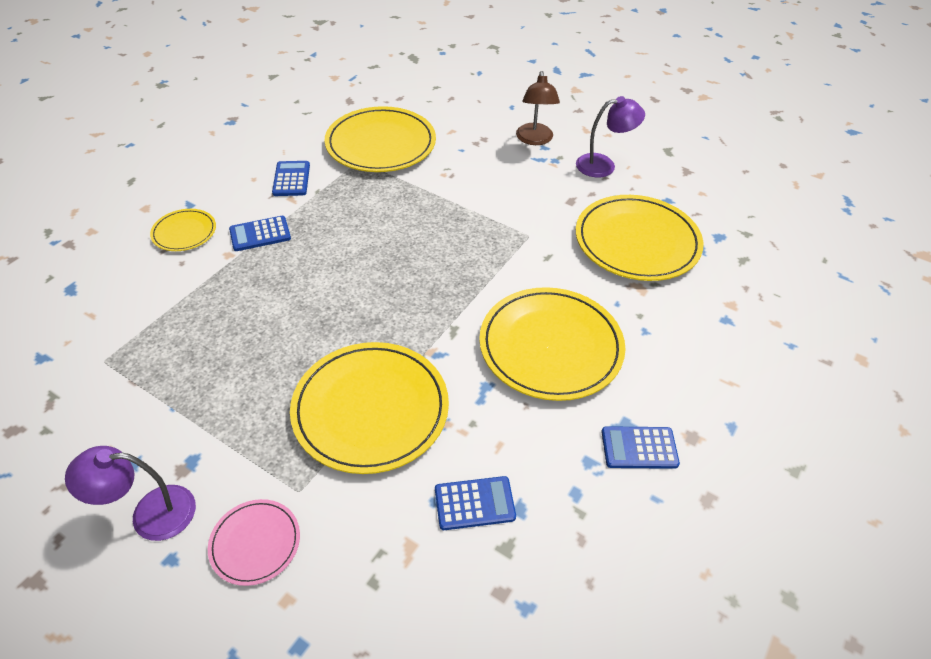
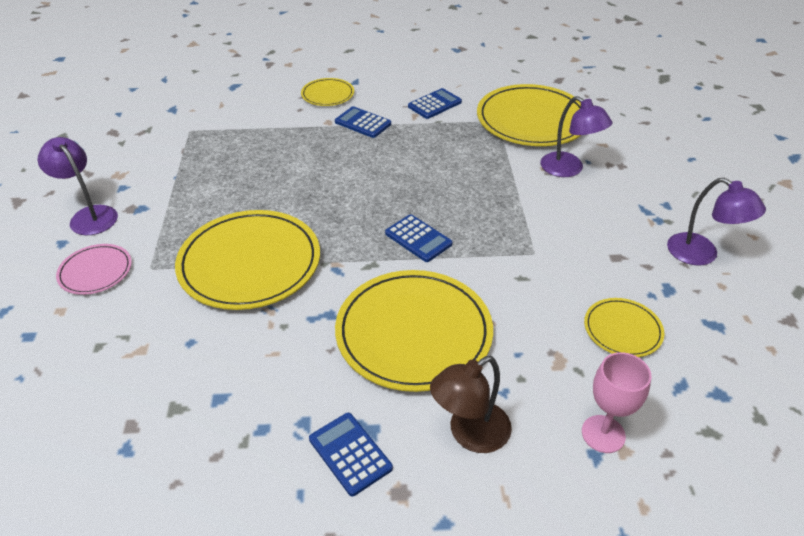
camera: 55 degrees right, 5 degrees down
(459, 164) = (569, 169): none -> purple lamp
(474, 503) = (205, 367): blue calculator -> blue calculator (418, 239)
(535, 140) = (668, 194): brown lamp -> brown lamp (469, 434)
(637, 241) = (622, 330): yellow plate -> yellow plate, size x0.50
(713, 306) = (603, 434): none -> pink goblet

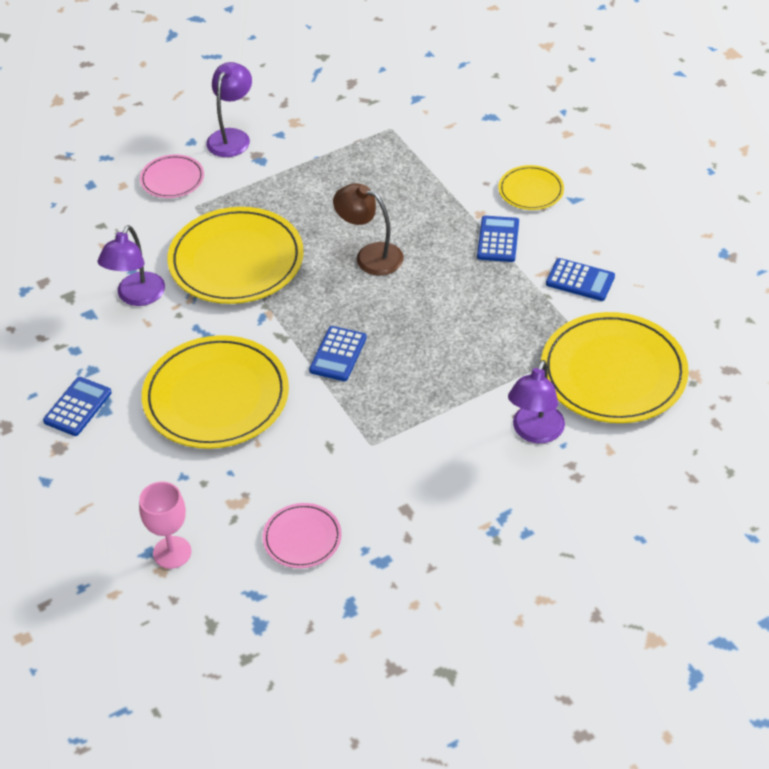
camera: 65 degrees right, 5 degrees up
(469, 434) = (129, 469): brown lamp -> brown lamp (370, 256)
(622, 330) = (302, 538): yellow plate -> pink plate
(702, 254) = (455, 579): purple lamp -> purple lamp (137, 297)

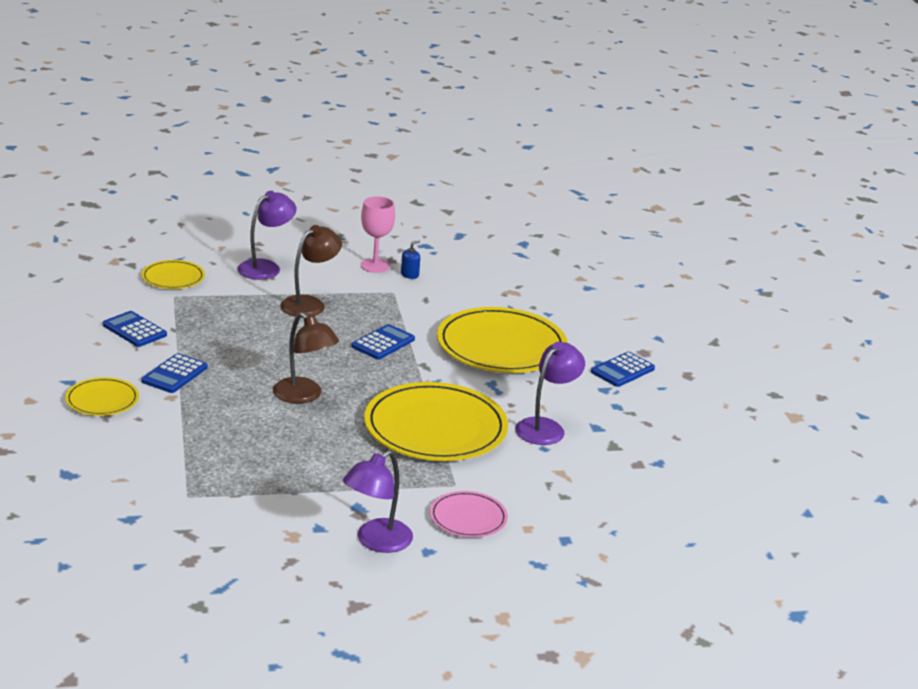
camera: 165 degrees left, 20 degrees down
(172, 552) = (570, 283): pink goblet -> pink goblet (375, 266)
(302, 538) = (473, 267): pink plate -> none
(369, 487) = (409, 275): none -> blue soap dispenser
(446, 387) = (309, 304): none -> brown lamp
(613, 372) = (173, 278): yellow plate -> yellow plate, size x0.50

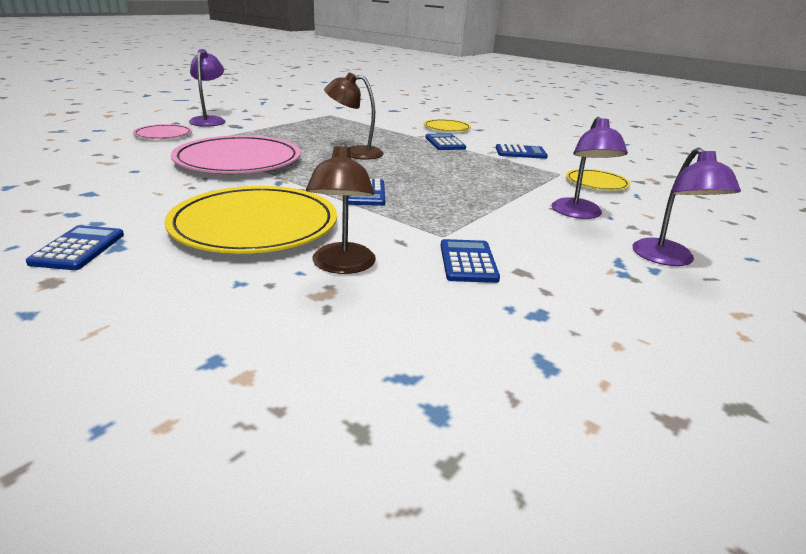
camera: 140 degrees right, 0 degrees up
(309, 304) = (477, 200): brown lamp -> brown lamp (342, 266)
(375, 266) = (517, 256): pink goblet -> none
(409, 275) = (468, 262): blue soap dispenser -> blue calculator
(435, 428) = (238, 160): yellow plate -> pink plate
(546, 427) = (143, 181): purple lamp -> purple lamp (668, 259)

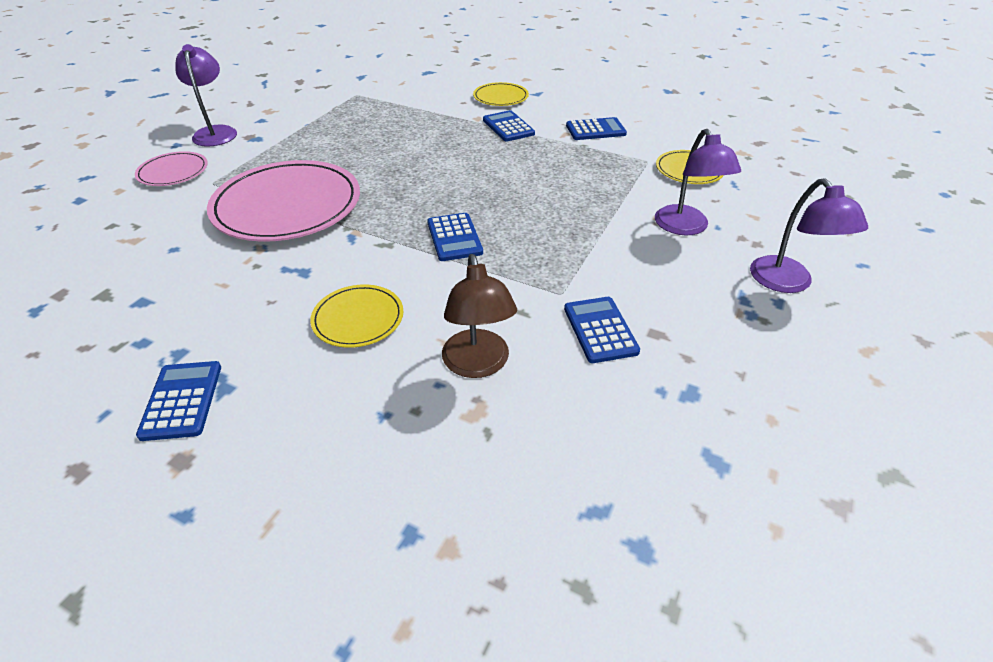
camera: 10 degrees left, 15 degrees up
(254, 225) = (358, 318): yellow plate -> yellow plate, size x0.50
(354, 153) = (414, 165): brown lamp -> none

